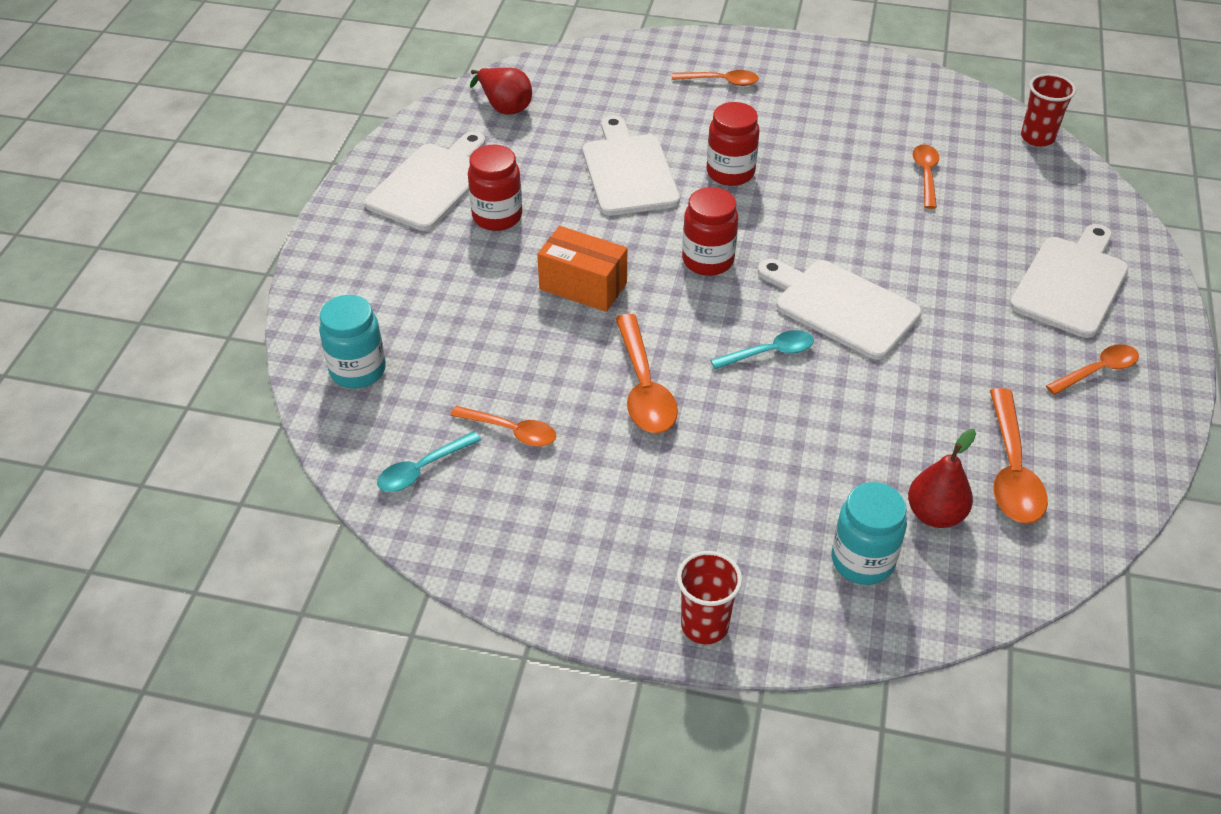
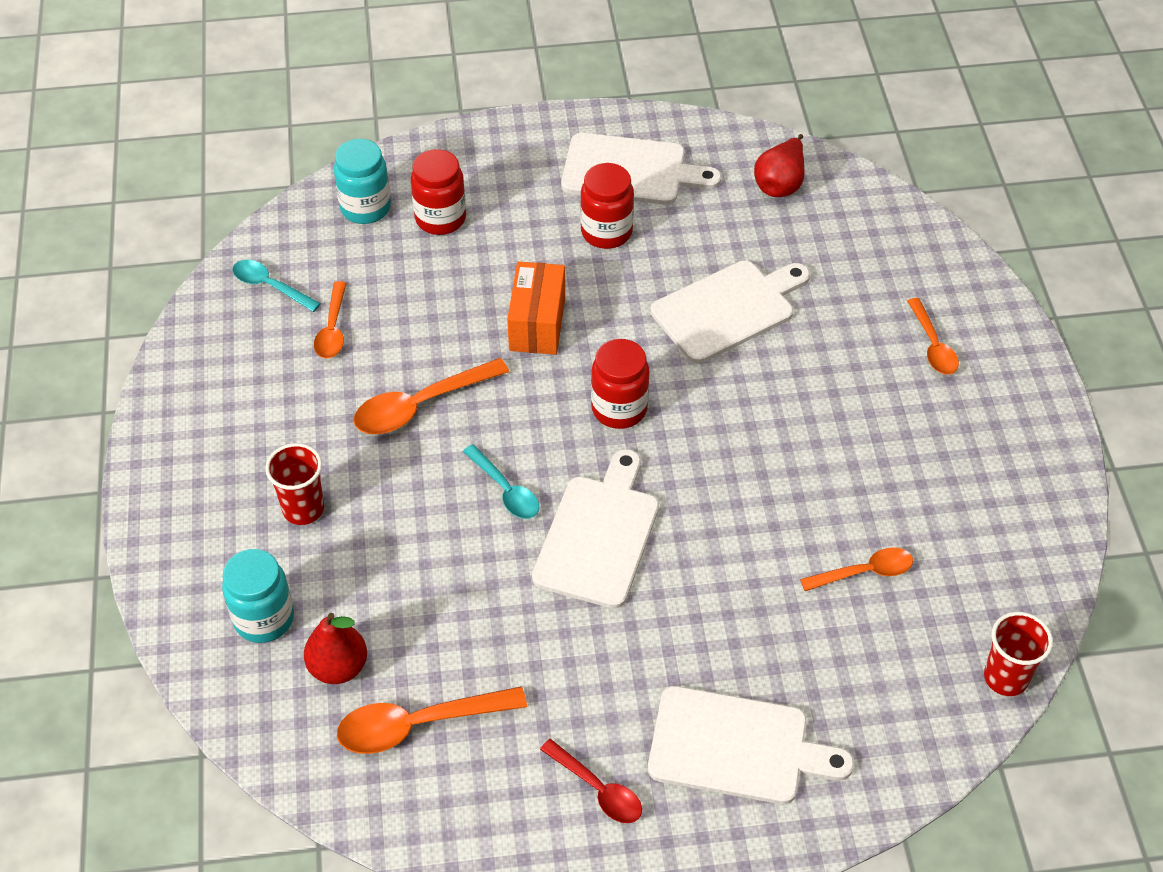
camera: 70 degrees right, 5 degrees up
(704, 625) = (161, 519): red cup -> red cup (303, 509)
(730, 173) = (771, 393): red jar -> red jar (440, 218)
(1097, 371) = (598, 789): orange spoon -> red spoon

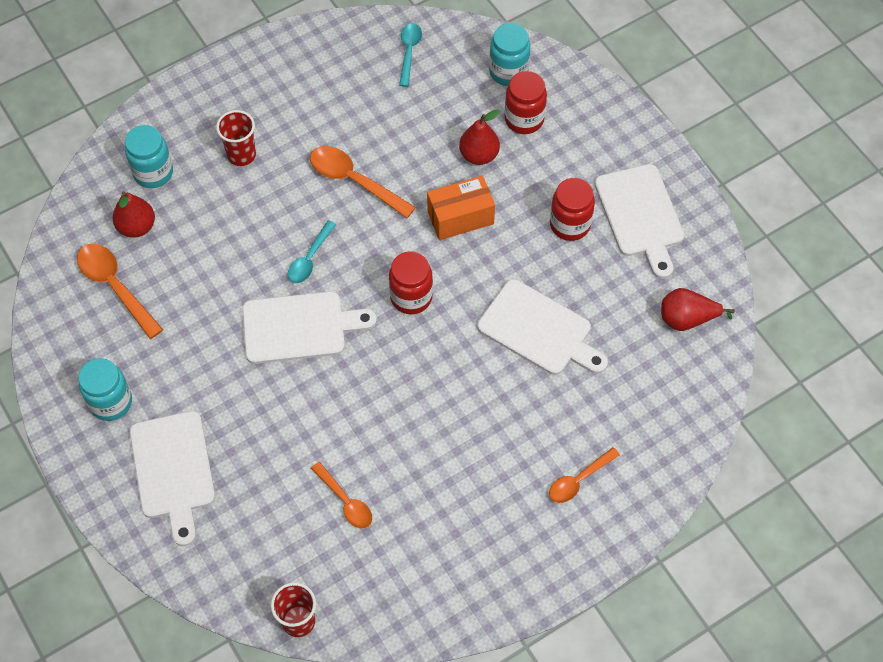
camera: 65 degrees right, 10 degrees up
(333, 329) = (392, 103): orange spoon -> none
(462, 276) = (479, 155): none -> red pear
(598, 789) = (111, 402): red spoon -> turquoise jar

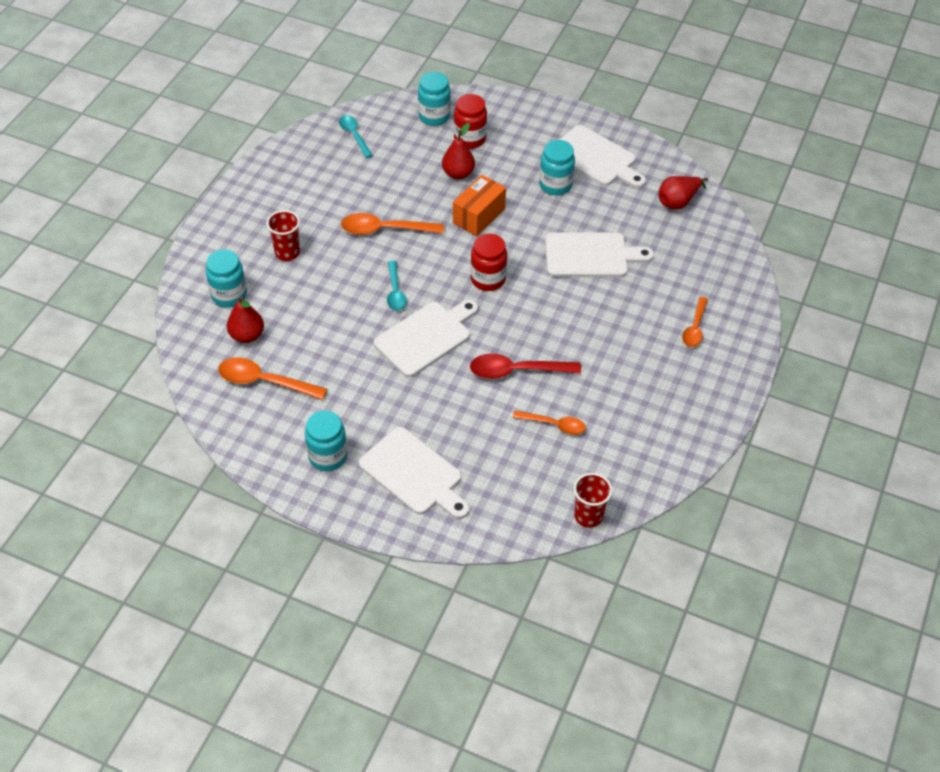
camera: 35 degrees left, 10 degrees down
(357, 419) = (517, 371): none -> red spoon
(570, 224) = (555, 185): red jar -> turquoise jar

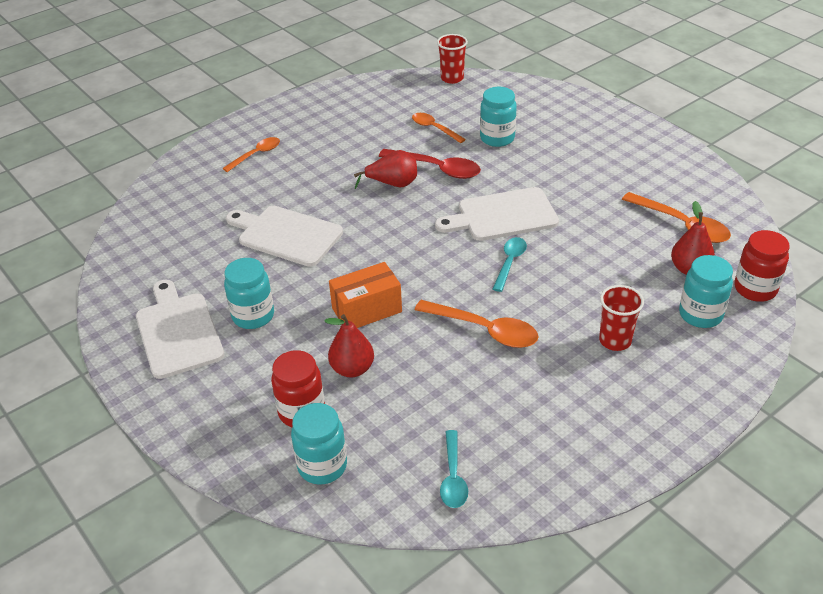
camera: 150 degrees left, 10 degrees down
(328, 456) = (640, 158): turquoise jar -> turquoise jar (497, 138)
(414, 474) = (570, 130): white cutting board -> none
(488, 279) = (406, 245): red jar -> red jar (755, 289)
(678, 202) = (148, 256): red pear -> red pear (393, 184)

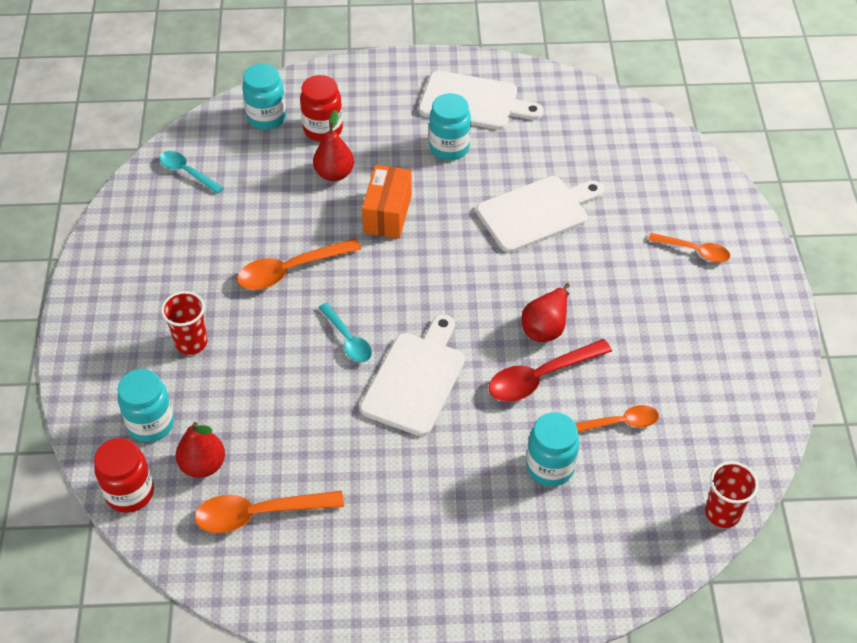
camera: 125 degrees right, 10 degrees up
(256, 155) = (694, 251): orange spoon -> orange spoon turned 60 degrees counterclockwise

